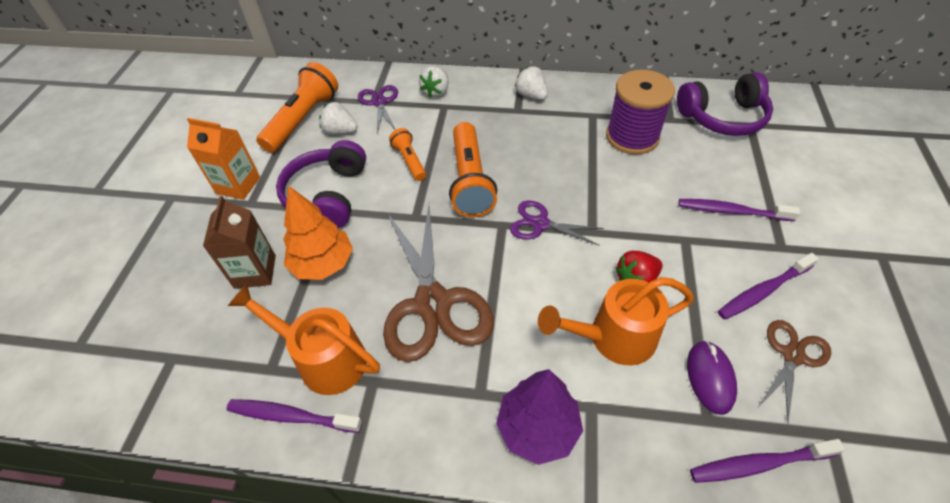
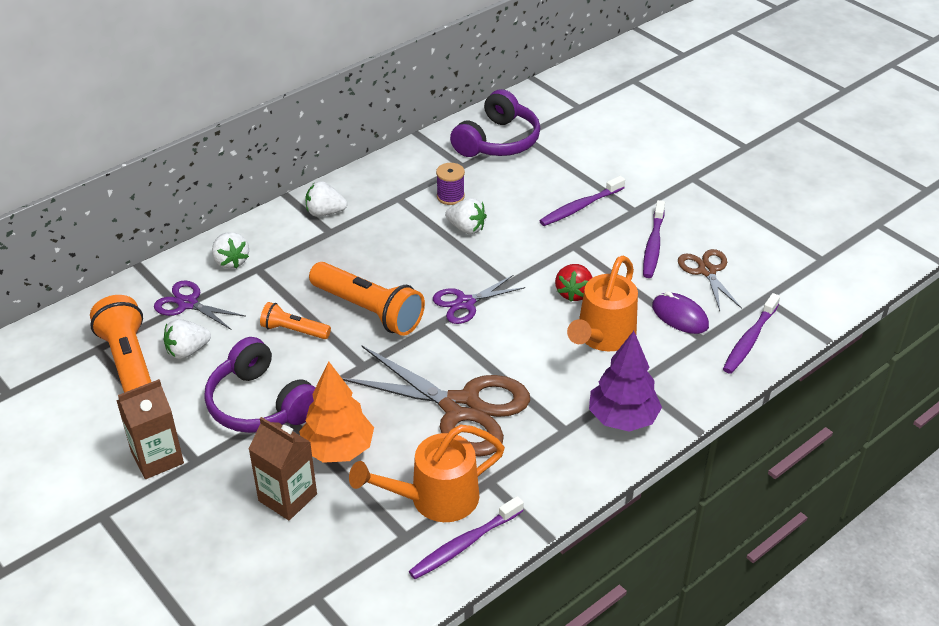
camera: 50 degrees left, 10 degrees down
(238, 185) = (157, 458): orange carton -> brown carton
(614, 168) = (466, 228): none -> white strawberry
(632, 137) = (450, 196): purple spool -> purple spool, size x0.50

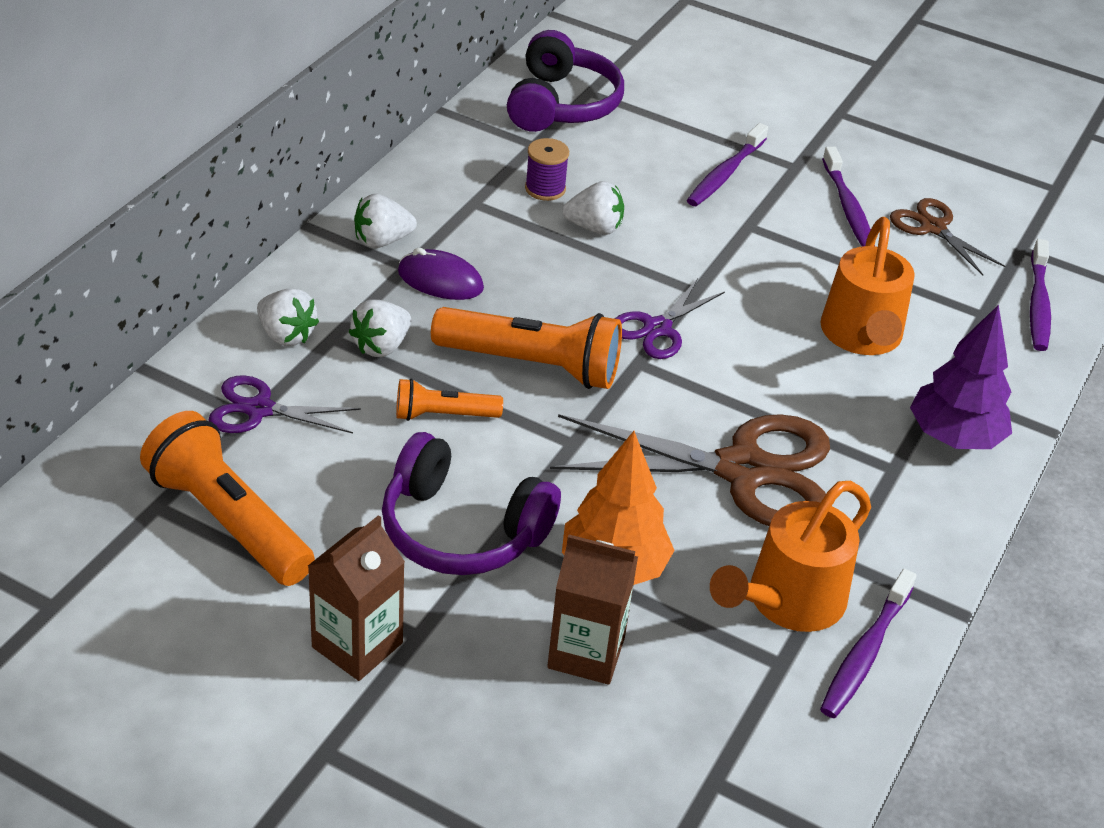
camera: 25 degrees left, 0 degrees up
(187, 351) = (303, 478): white strawberry -> white strawberry (381, 346)
(574, 293) = (789, 287): red strawberry -> none
(680, 316) = (938, 291): purple mouse -> purple mouse (440, 280)

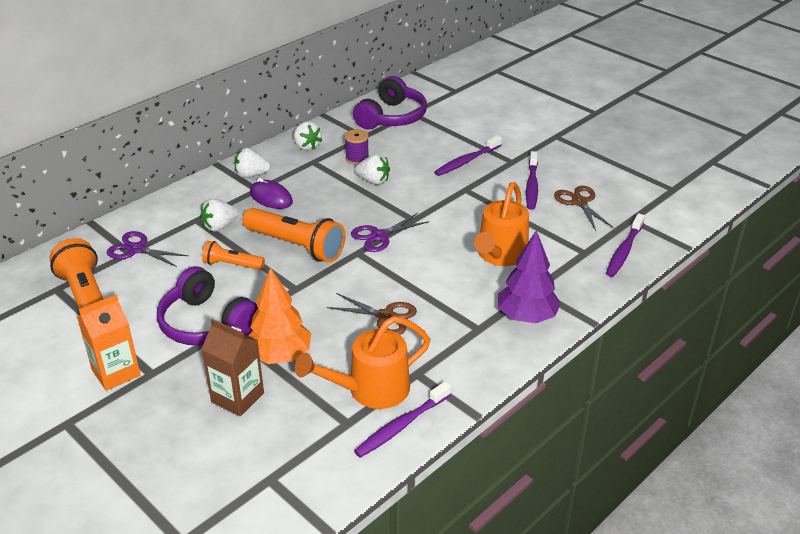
camera: 20 degrees right, 5 degrees down
(286, 335) = (173, 215): white strawberry -> white strawberry (307, 146)
(357, 645) = (116, 372): brown carton -> orange carton
(743, 470) = (385, 316): brown scissors -> brown scissors, size x0.52

